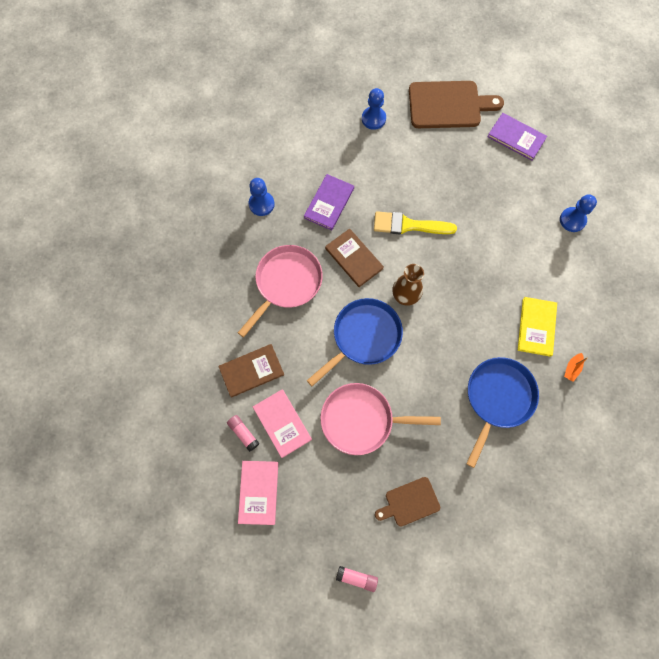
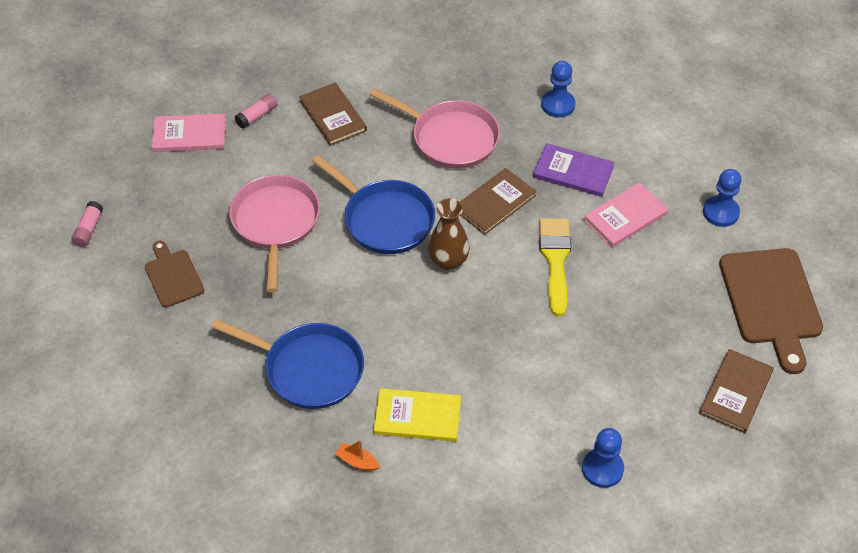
camera: 85 degrees right, 20 degrees down
(282, 423) = (269, 149): pink book -> pink book (625, 217)
(516, 138) = (736, 392): purple book -> brown book

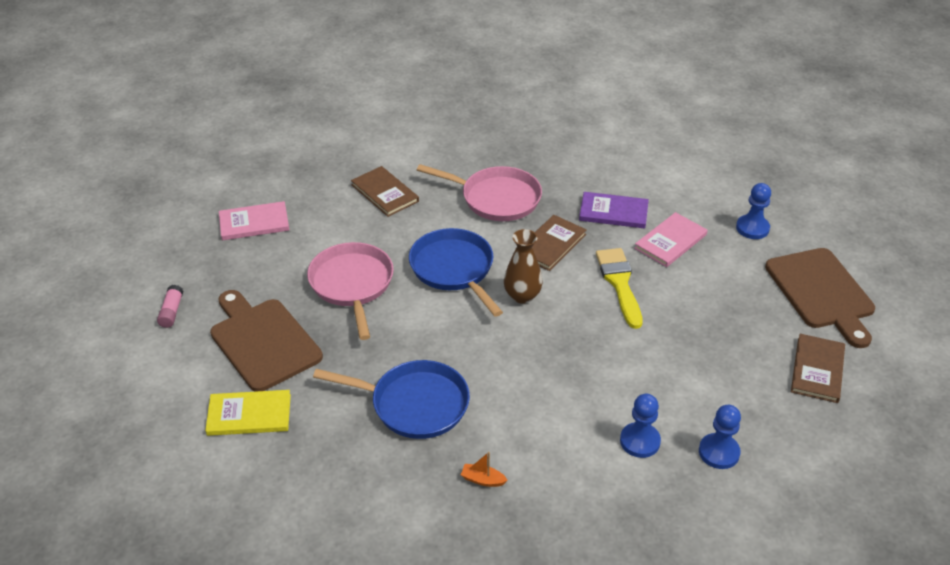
camera: 10 degrees left, 10 degrees down
(173, 276) = (263, 341): brown cutting board -> brown cutting board, size x1.79
(257, 116) = (314, 201): pink glue stick -> none
(385, 219) = (454, 269): blue pan -> blue pan turned 150 degrees counterclockwise
(417, 416) = (530, 431): yellow book -> yellow book (249, 415)
(558, 105) = (584, 163): blue pawn -> blue pawn (640, 441)

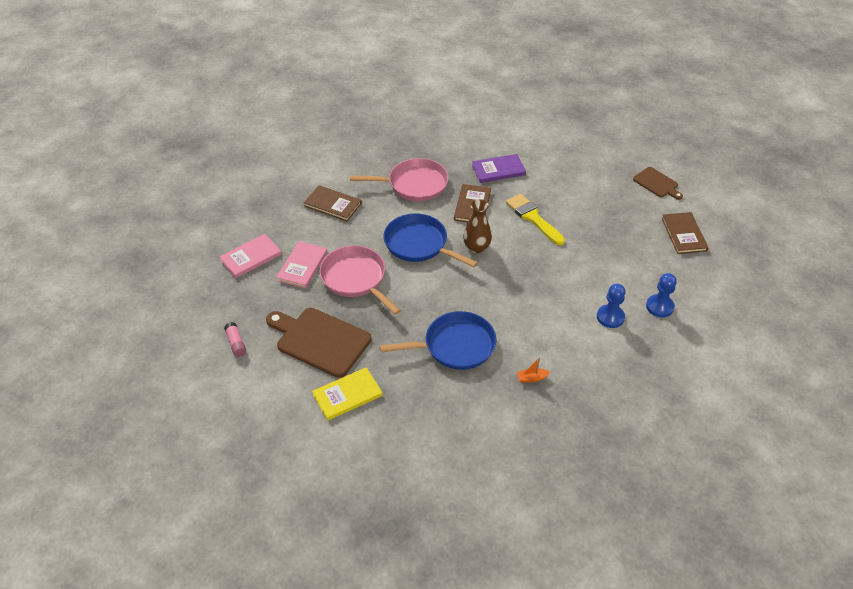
camera: 25 degrees left, 5 degrees up
(670, 241) = (547, 179): pink book -> pink book (302, 266)
(752, 228) = (591, 154): blue pawn -> none
(821, 292) = (657, 183): brown cutting board -> brown cutting board, size x0.56

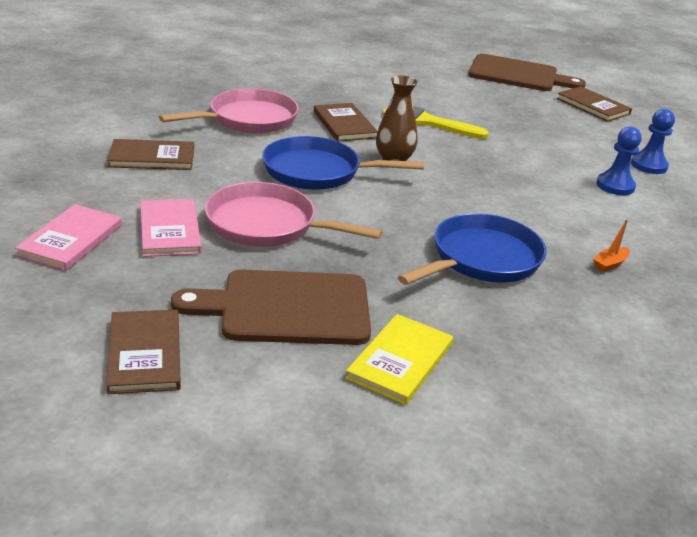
camera: 35 degrees left, 15 degrees down
(236, 343) = (144, 354): pink glue stick -> brown book
(498, 170) = (339, 91): purple book -> none
(657, 183) = (518, 75): brown cutting board -> brown cutting board, size x1.79

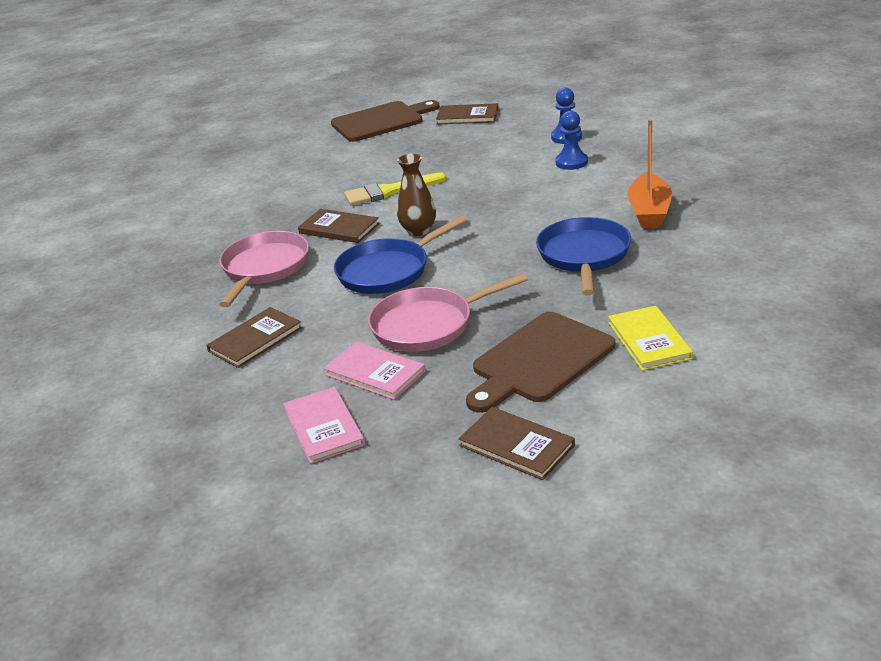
camera: 35 degrees left, 0 degrees up
(609, 264) = (649, 212): orange boat -> orange boat, size x2.29

